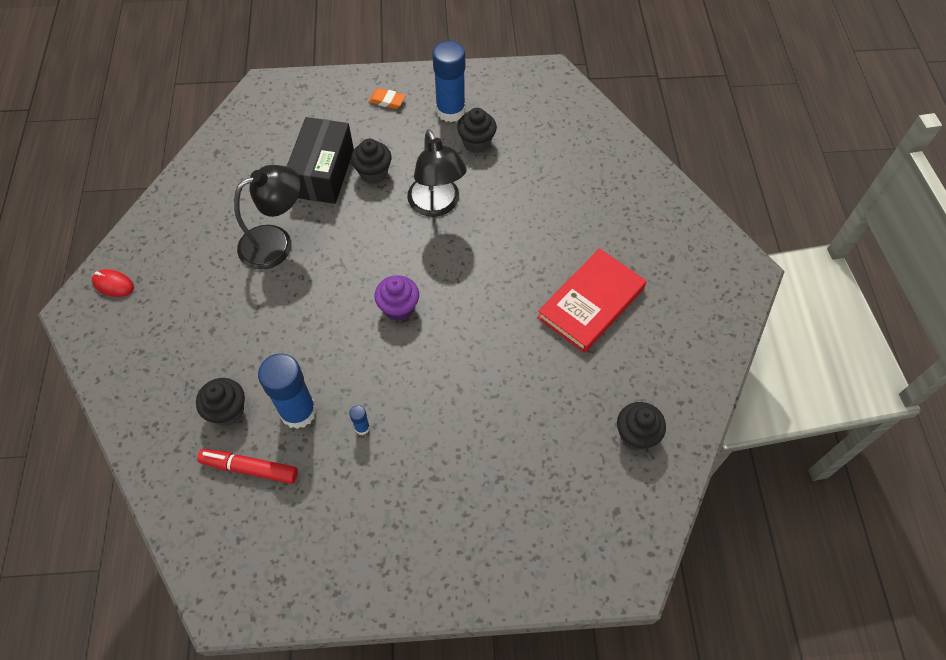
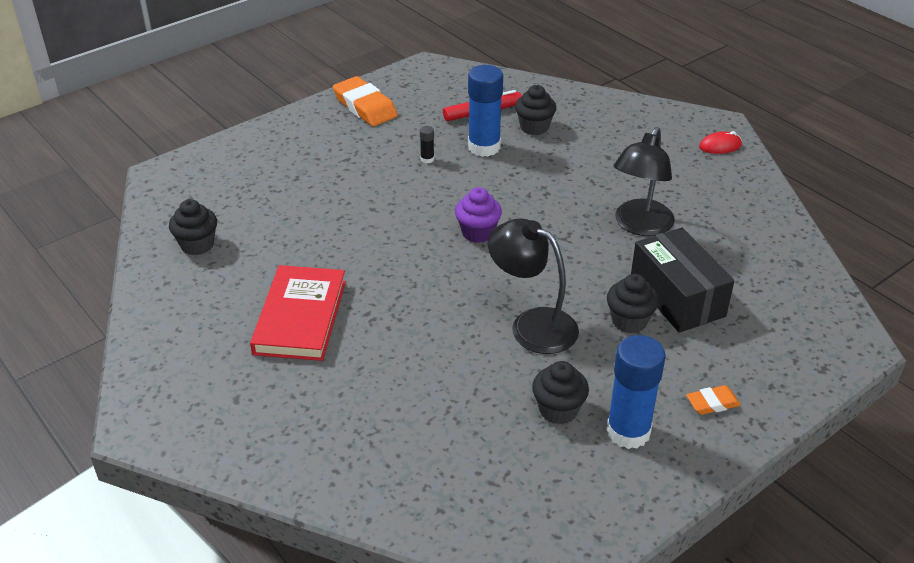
camera: 145 degrees right, 20 degrees down
(352, 562) = (365, 107): none -> orange eraser
(362, 427) = (427, 159): blue glue stick -> black glue stick

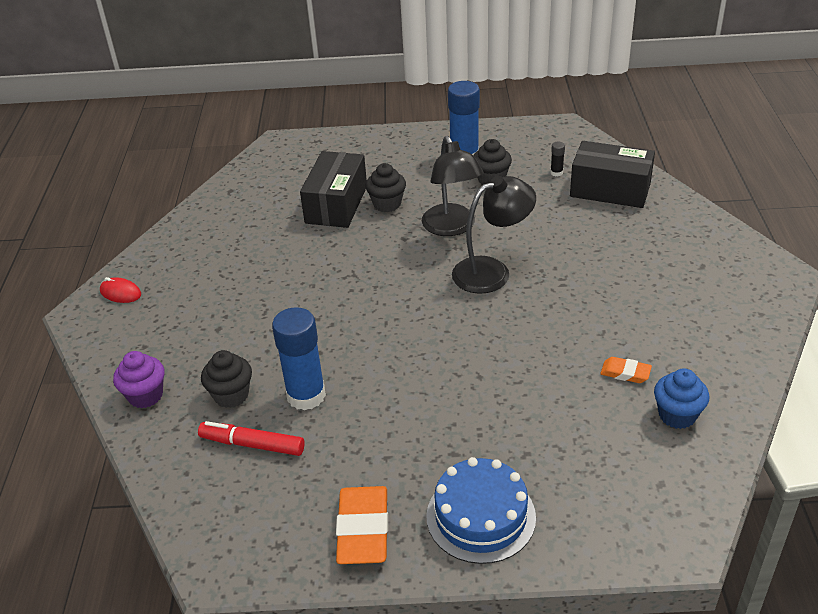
camera: 140 degrees left, 0 degrees up
(197, 245) = (677, 415): black cupcake -> blue cupcake
(299, 138) = (481, 516): none -> blue cake
(300, 317) = (618, 303): red book -> none
(405, 464) = (610, 190): none -> black box
(427, 159) = (374, 409): black glue stick -> black glue stick (556, 173)
(478, 233) = (413, 309): purple cupcake -> purple cupcake (145, 395)
(639, 226) = (287, 258): black lamp -> black lamp (492, 271)
(712, 403) = (400, 150): orange eraser -> orange eraser (625, 373)

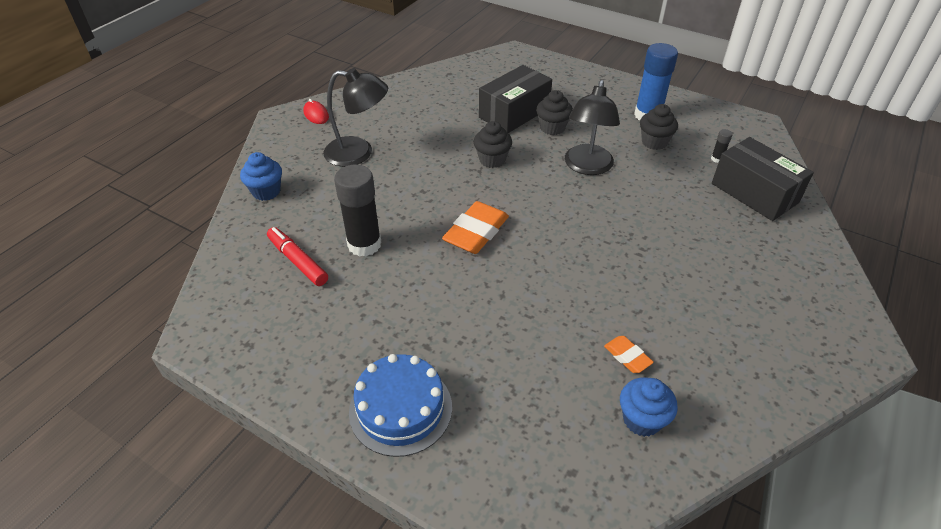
camera: 30 degrees right, 5 degrees up
(145, 395) = (266, 192): purple cupcake -> blue cupcake
(231, 395) = (317, 218): black cupcake -> black cupcake (492, 160)
(306, 395) = (364, 244): blue glue stick -> black glue stick
(363, 529) = (310, 367): orange eraser -> orange eraser (476, 232)
(492, 271) = (588, 216): black lamp -> black lamp (359, 153)

